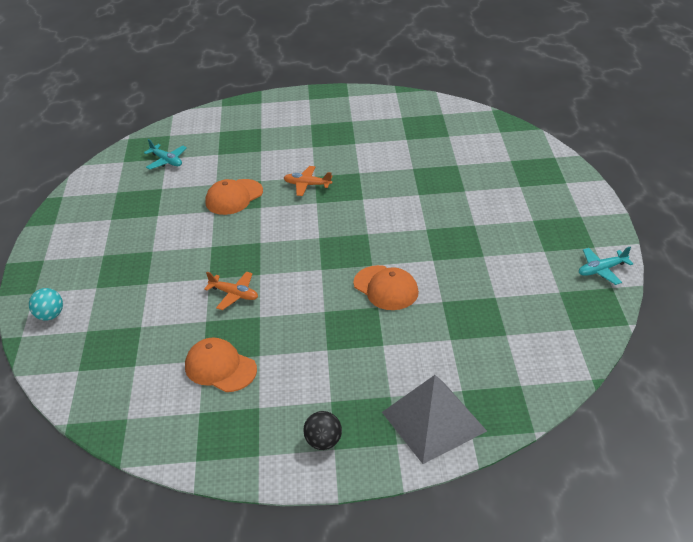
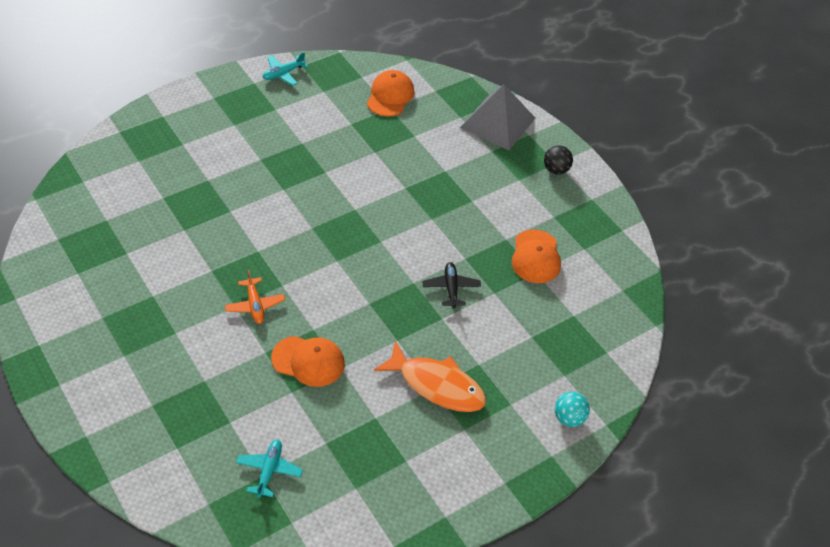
camera: 125 degrees left, 10 degrees up
(152, 253) = (437, 385): none -> orange fish
(234, 294) = (451, 288): orange plane -> black plane
(386, 288) = (380, 190): orange cap -> orange cap (390, 96)
(602, 270) = (283, 74): turquoise plane -> turquoise plane turned 105 degrees clockwise

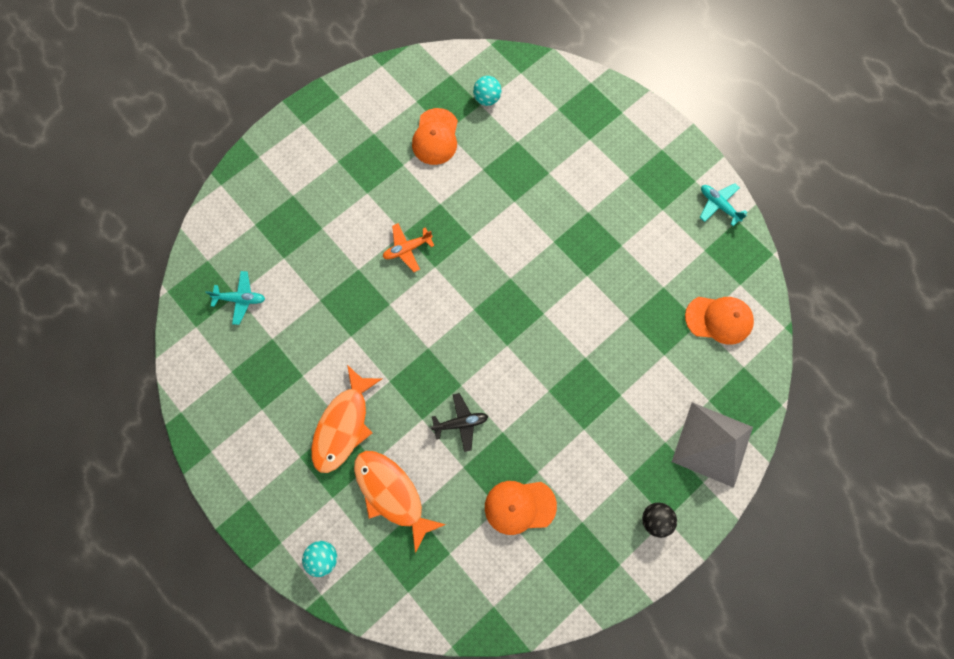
camera: 85 degrees right, 25 degrees up
(102, 213) = (487, 99): none -> turquoise ball
(308, 361) = (353, 307): orange cap -> orange cap (435, 137)
(512, 352) = (392, 493): none -> orange fish

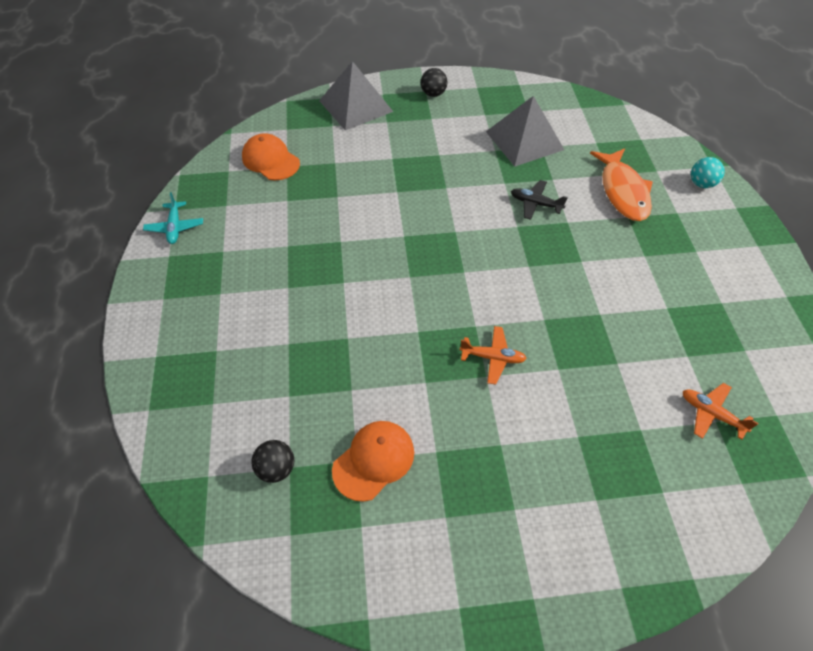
camera: 145 degrees left, 20 degrees down
(241, 299) = (711, 414): turquoise plane -> orange plane
(344, 425) = (643, 252): orange fish -> none
(487, 99) = (276, 468): turquoise ball -> black ball
(519, 506) = (524, 140): orange cap -> grey pyramid

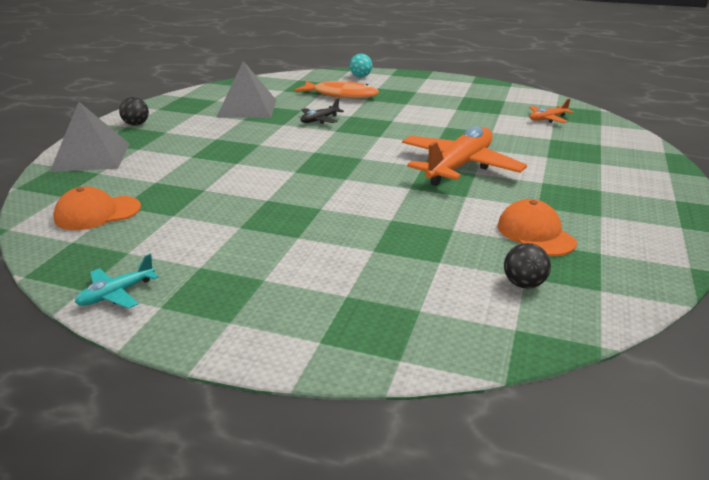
camera: 65 degrees left, 25 degrees down
(175, 227) = (116, 294): turquoise plane -> turquoise plane turned 120 degrees clockwise
(492, 358) = (459, 167): orange plane -> orange plane, size x2.19

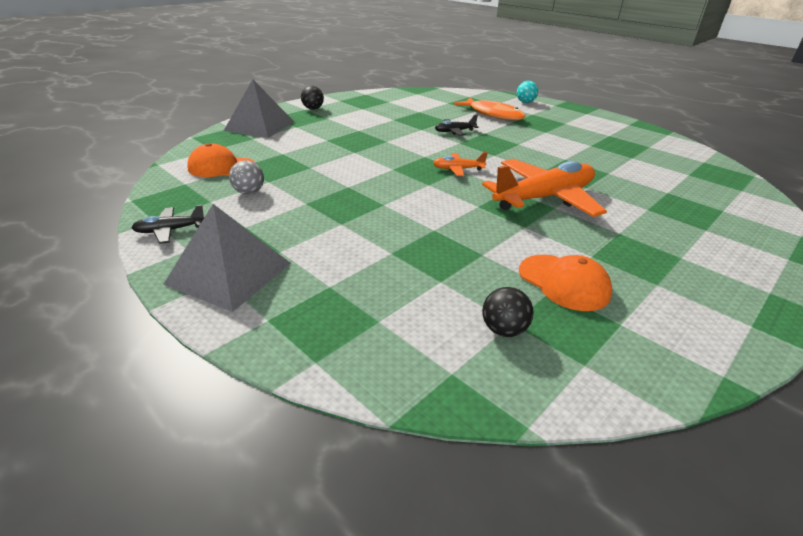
camera: 25 degrees right, 5 degrees up
(116, 294) = (170, 230): turquoise plane -> black plane
(163, 231) = (249, 192): none -> grey ball
(247, 108) = (405, 111): grey pyramid -> grey pyramid (229, 273)
(535, 234) = (564, 282): orange cap -> orange cap turned 135 degrees clockwise
(547, 119) = (682, 172): orange plane -> orange plane (458, 169)

